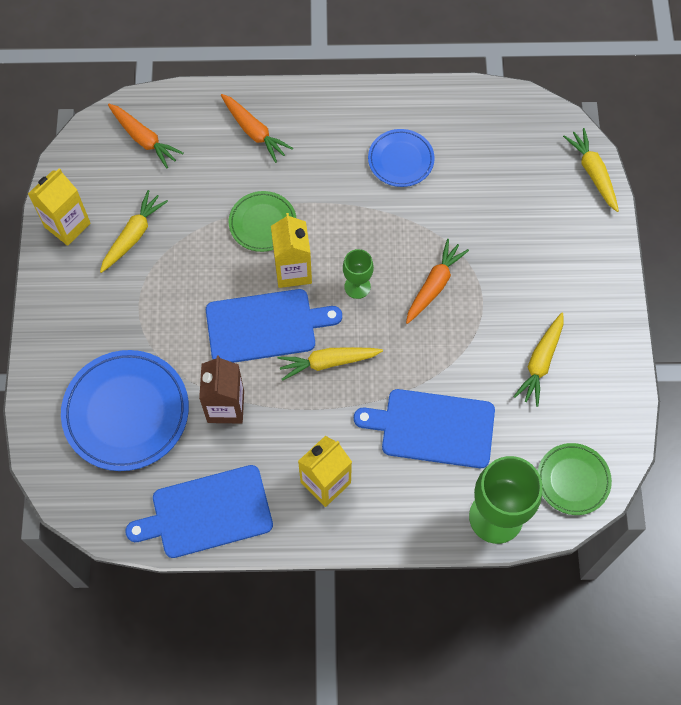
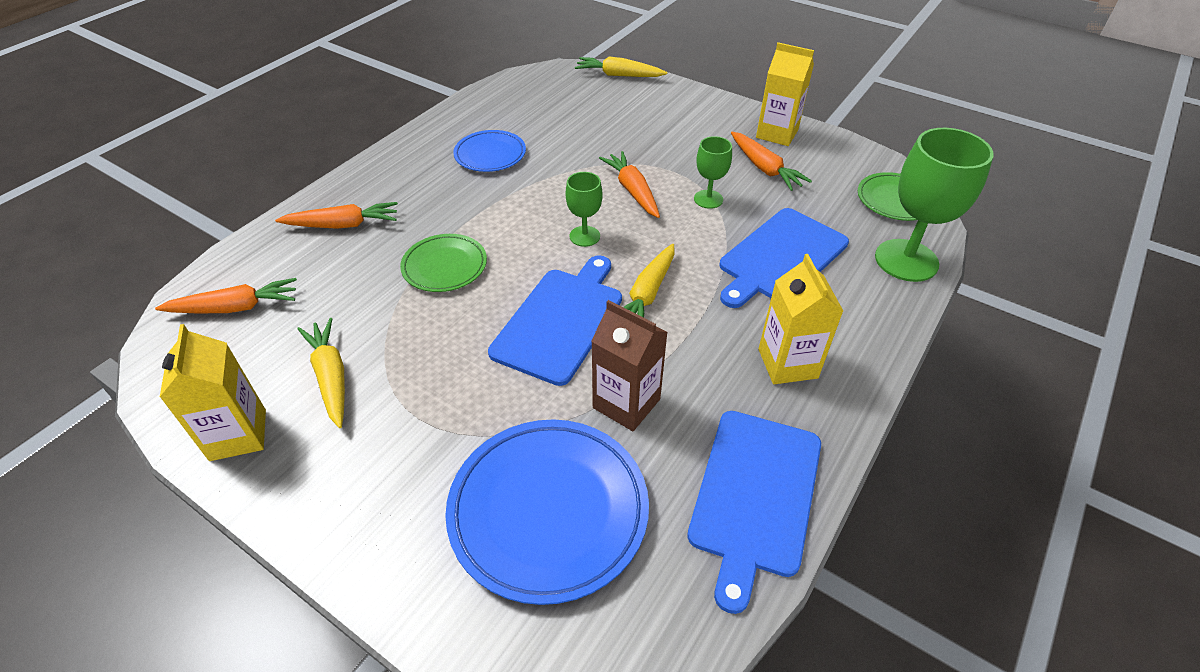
camera: 55 degrees left, 20 degrees down
(293, 271) = (520, 270): yellow carton -> yellow carton (777, 134)
(465, 343) = (708, 199): none -> green goblet
(540, 362) = (764, 168): yellow carrot -> orange carrot

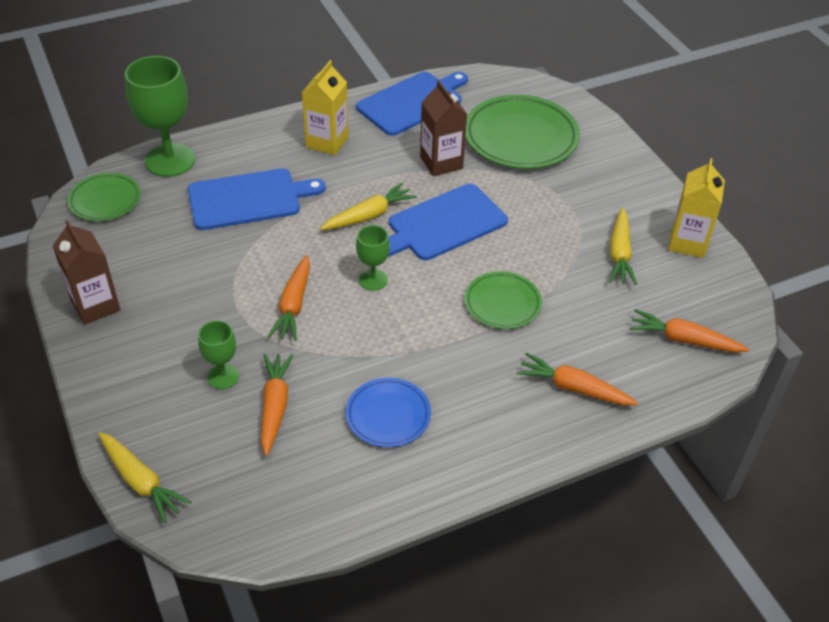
camera: 150 degrees left, 0 degrees up
(548, 511) = (520, 137): blue plate -> green plate
(708, 199) = (242, 267): green goblet -> green goblet (223, 376)
(764, 168) = (159, 274): orange carrot -> orange carrot (275, 406)
(777, 134) = (95, 305): yellow carton -> brown carton

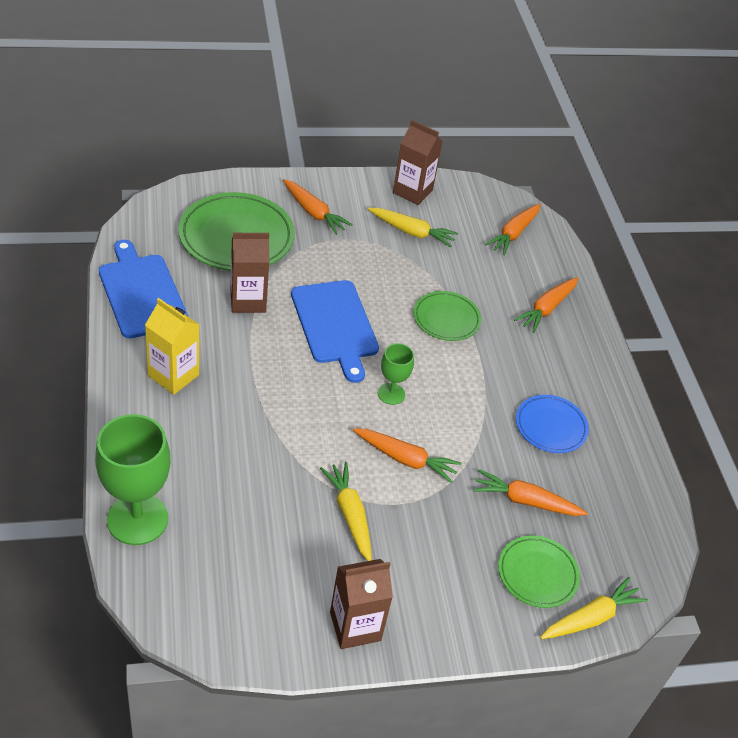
camera: 80 degrees left, 0 degrees up
(105, 200) = (182, 594): green plate -> green plate (537, 574)
(223, 376) = (482, 532): green goblet -> none
(249, 199) = (238, 461): blue cutting board -> none
(369, 215) = (302, 373): yellow carrot -> yellow carrot (350, 515)
(593, 178) = (314, 212): none -> orange carrot
(687, 242) = (412, 191): yellow carton -> brown carton

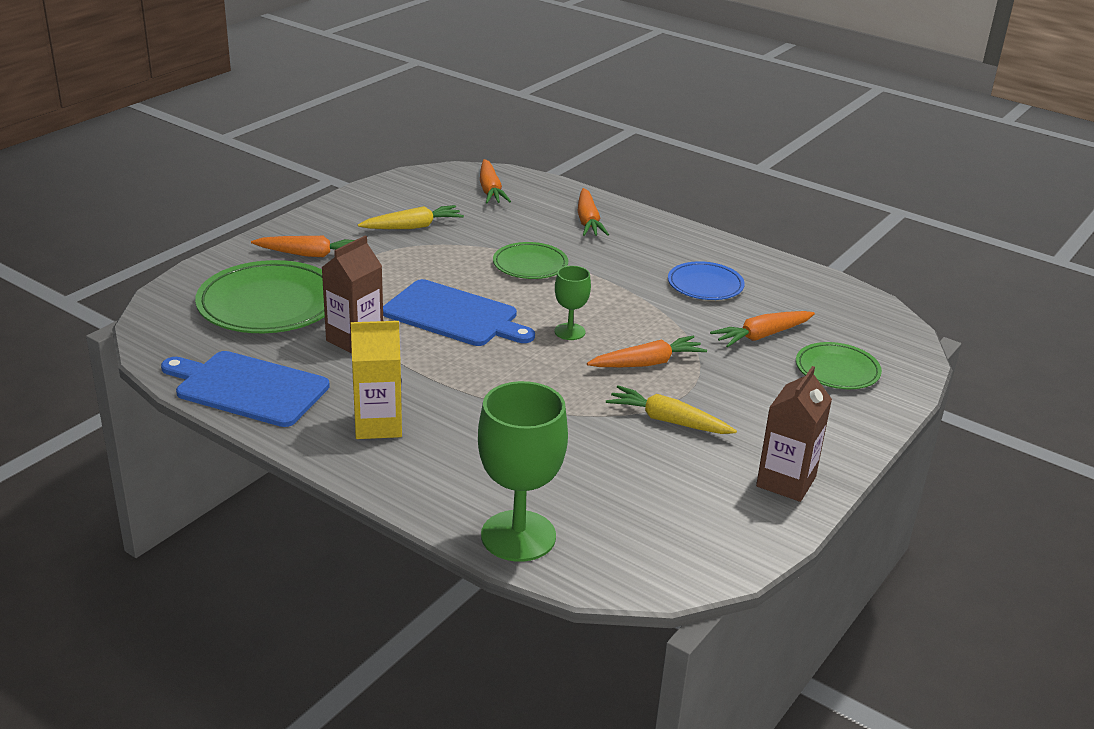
camera: 40 degrees left, 15 degrees down
(412, 191) = (369, 202): brown carton -> none
(591, 618) = (904, 371): yellow carrot -> none

